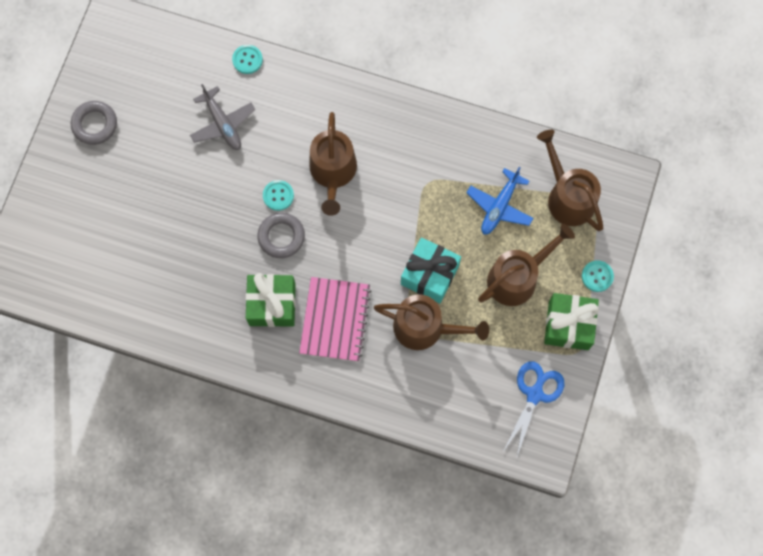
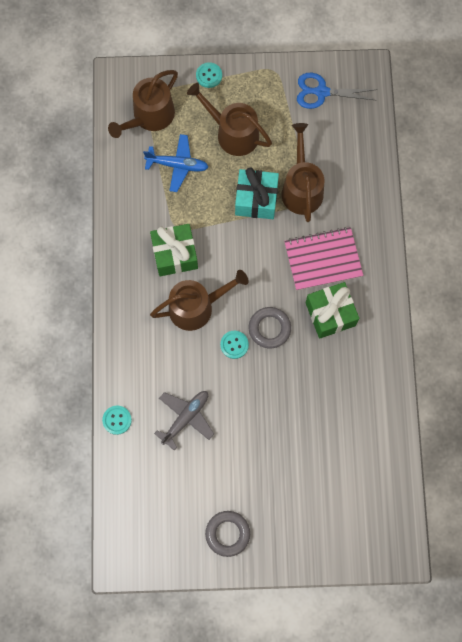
camera: 110 degrees left, 0 degrees up
(568, 325) = (257, 84): green gift -> green gift (175, 254)

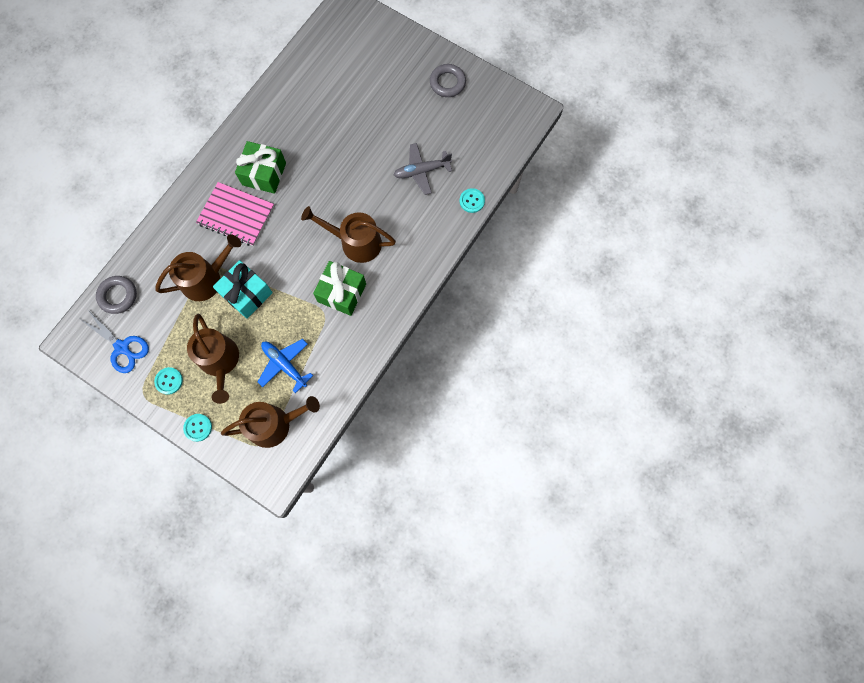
camera: 145 degrees left, 0 degrees up
(234, 345) = (349, 198): turquoise button -> turquoise button (169, 381)
(269, 328) = (315, 192): grey ring -> grey ring (118, 296)
(301, 188) = (206, 279): brown watering can -> brown watering can turned 150 degrees counterclockwise

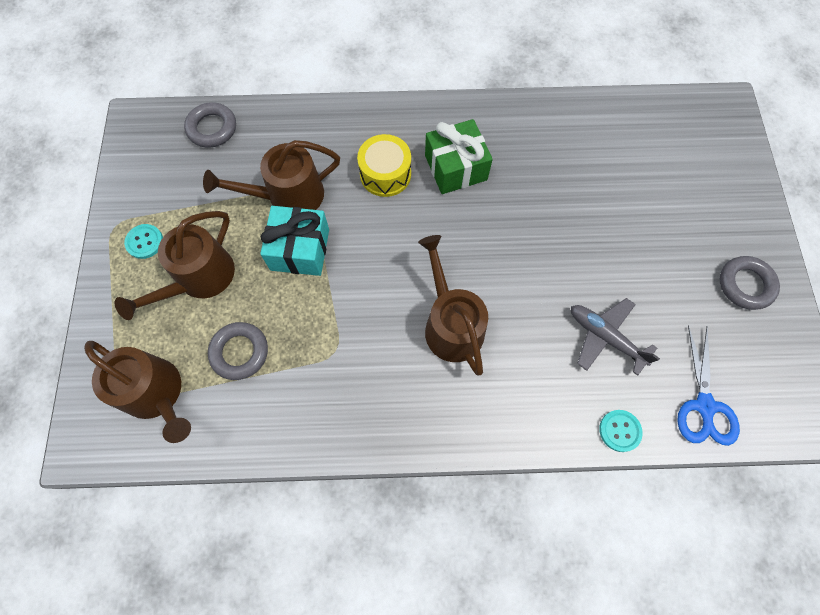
camera: 55 degrees right, 5 degrees down
(122, 347) = (156, 171): blue scissors -> blue scissors (704, 405)
(198, 427) = (105, 310): turquoise button -> none
(206, 279) = (289, 196): brown watering can -> brown watering can turned 135 degrees clockwise
(236, 215) = (385, 174): pink notebook -> yellow drum
(284, 364) = (240, 352): blue plane -> grey ring
(342, 293) = (375, 354): green gift -> none

